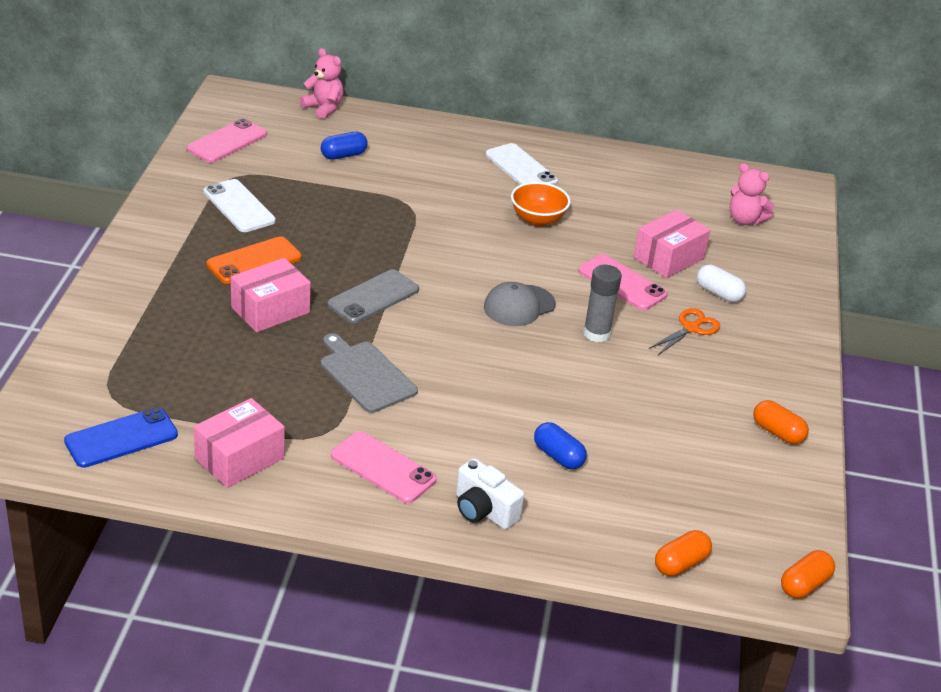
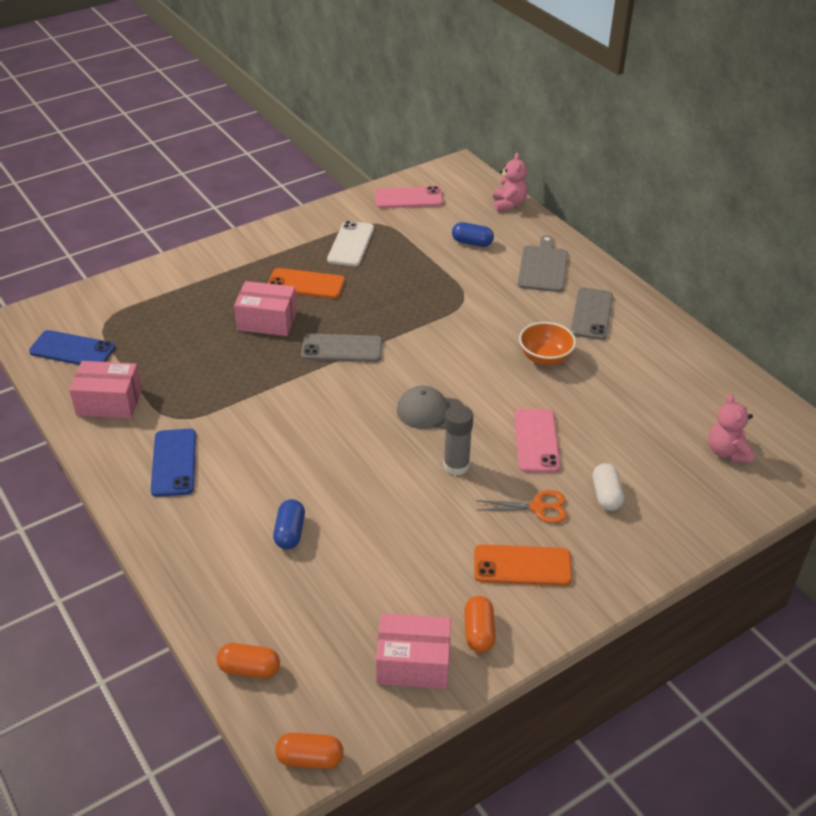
camera: 50 degrees right, 5 degrees up
(366, 375) = (257, 396): grey cutting board -> grey cutting board (543, 267)
(383, 467) = (174, 462): pink phone -> blue phone
(484, 510) = (187, 533): white camera -> none
(521, 168) = (591, 314): white phone -> grey phone
(668, 258) = (607, 444): pink box -> pink box (413, 663)
(739, 373) = (522, 566): none -> orange phone

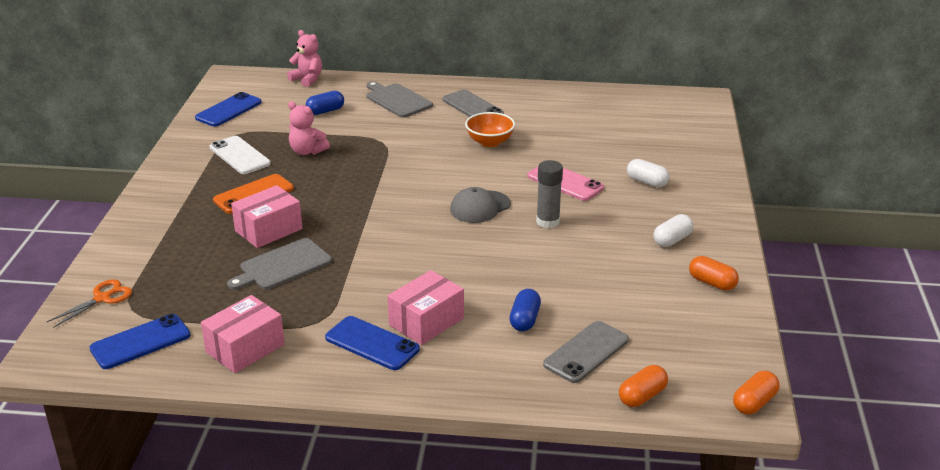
camera: 50 degrees left, 10 degrees down
(228, 356) = (282, 266): none -> grey cutting board
(290, 532) = (524, 320): blue capsule -> blue capsule turned 60 degrees clockwise
(342, 349) = (356, 212): grey phone -> grey phone (586, 352)
(408, 198) = (228, 110): pink phone -> blue phone
(413, 663) = (712, 321): pink box -> pink box (426, 321)
(522, 566) = (672, 240): orange phone -> white capsule
(538, 507) = (627, 210): orange scissors -> orange scissors (102, 298)
(727, 452) = (661, 127): pink teddy bear -> pink teddy bear (307, 151)

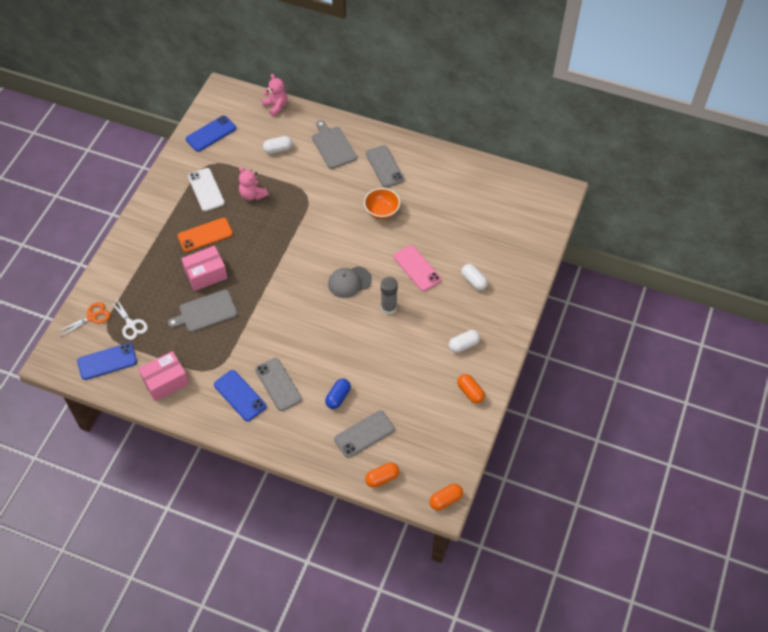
camera: 15 degrees right, 25 degrees up
(168, 296) = (131, 325): none -> white scissors
(325, 111) = (278, 149): blue capsule -> white capsule
(426, 321) = (278, 384): pink box -> grey phone

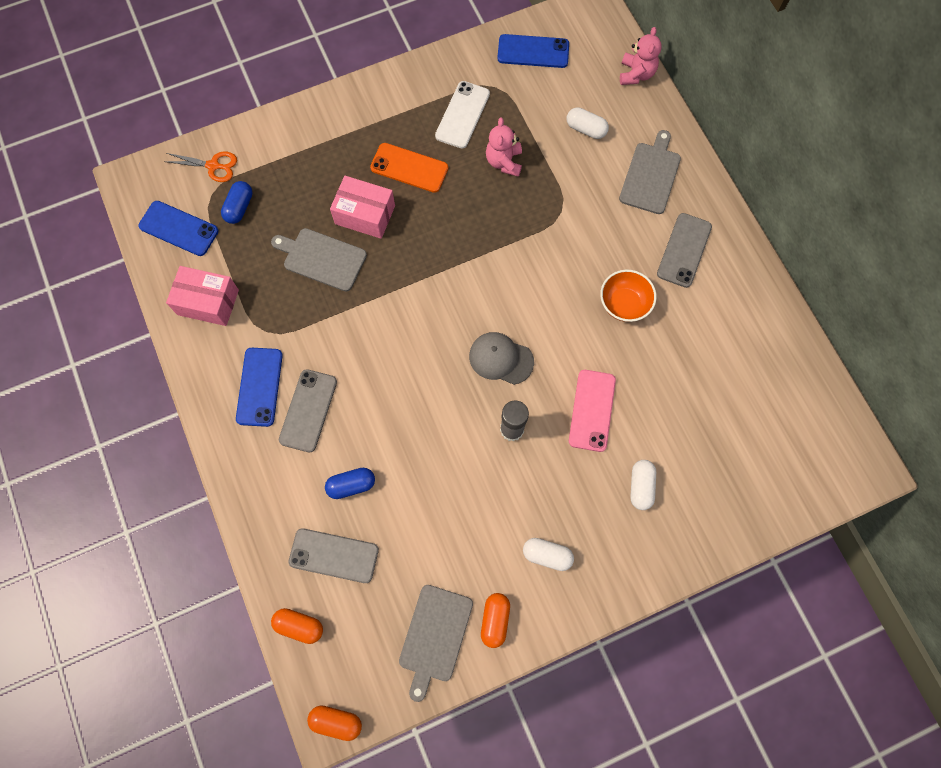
camera: 45 degrees right, 15 degrees up
(131, 325) = (239, 207): white scissors -> blue capsule
(450, 423) = (434, 636): none -> grey cutting board

